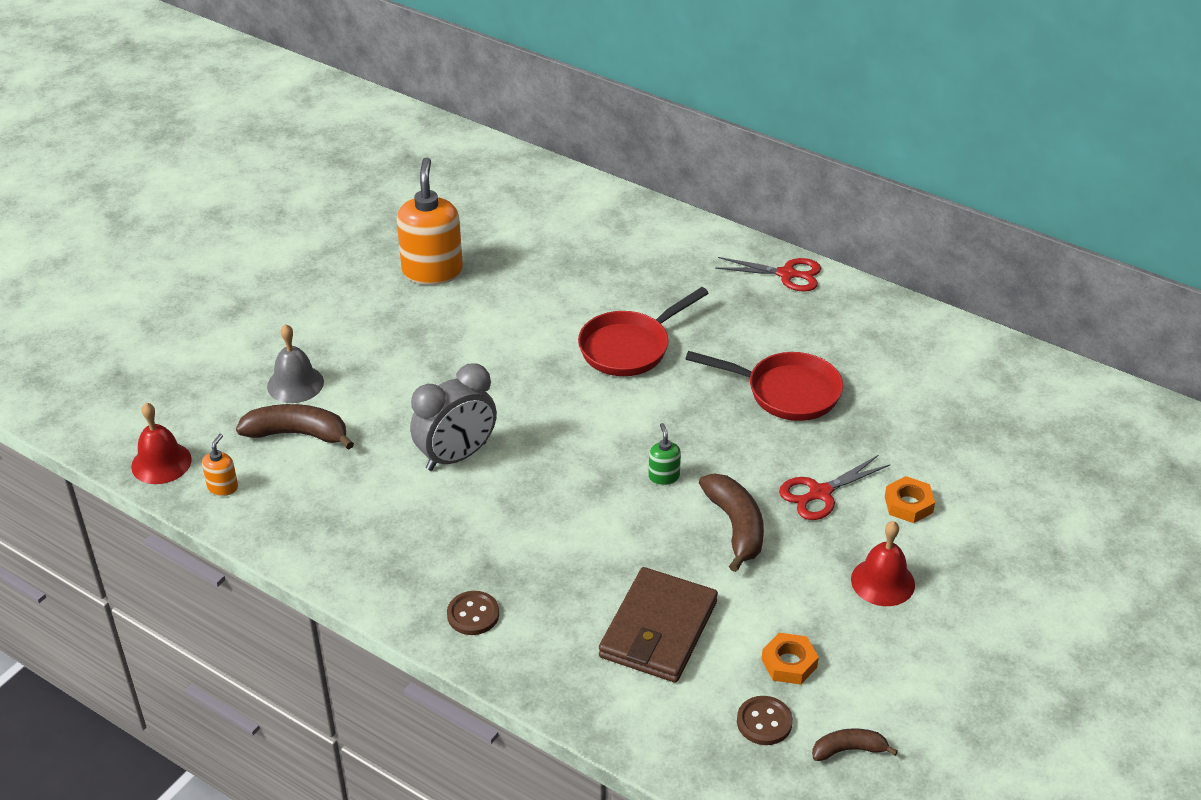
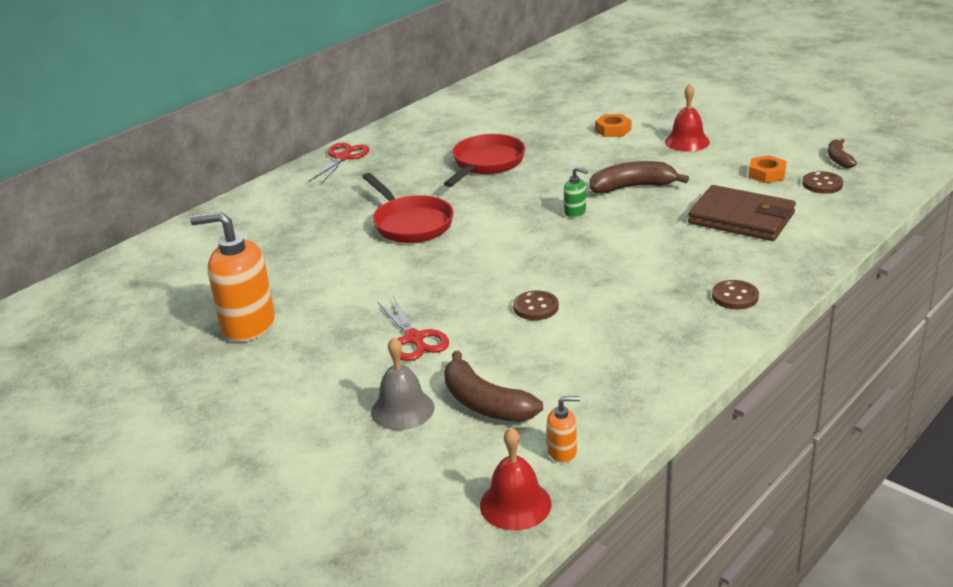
camera: 80 degrees left, 10 degrees down
(223, 487) = (562, 452): orange soap dispenser -> orange soap dispenser turned 150 degrees clockwise
(297, 434) = (485, 404): brown banana -> brown banana turned 60 degrees counterclockwise
(456, 456) = (536, 307): grey clock -> brown button
(664, 477) = (575, 212): green soap dispenser -> green soap dispenser turned 150 degrees counterclockwise
(820, 493) = (599, 157): red scissors -> red scissors (414, 339)

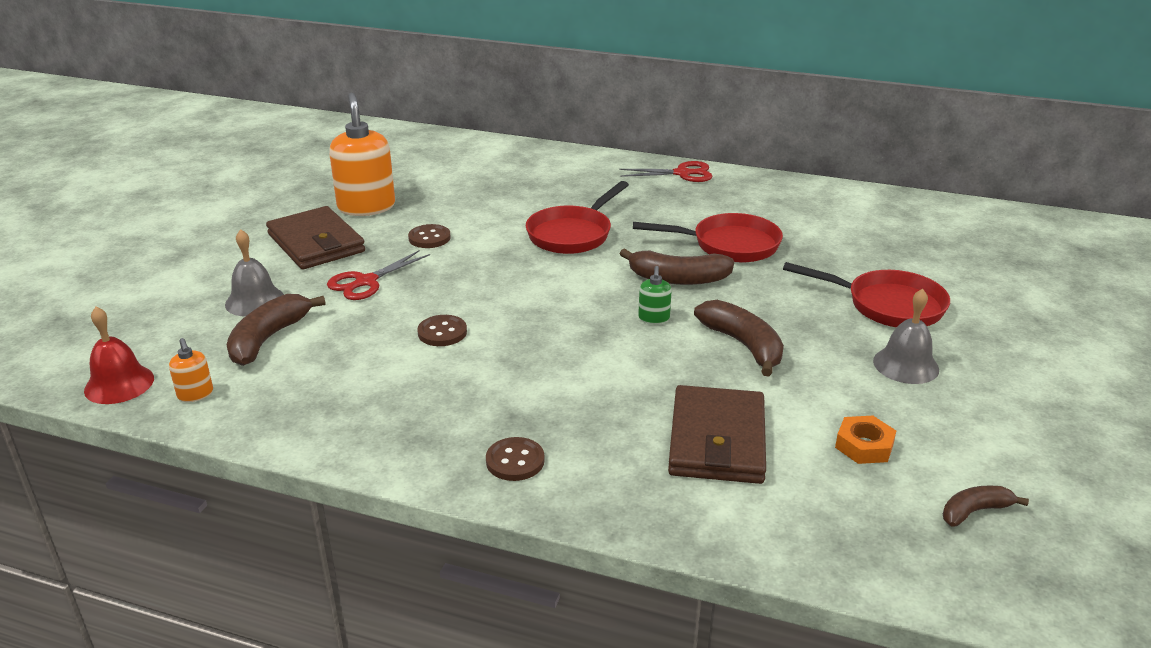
camera: 65 degrees right, 0 degrees up
(304, 363) = (316, 243): none -> brown wallet
(523, 193) = (678, 279): none -> brown banana
(613, 130) = (887, 305): orange nut -> red pan
(687, 141) = (906, 365): red bell -> grey bell
(822, 184) = (873, 502): brown button -> brown button (429, 238)

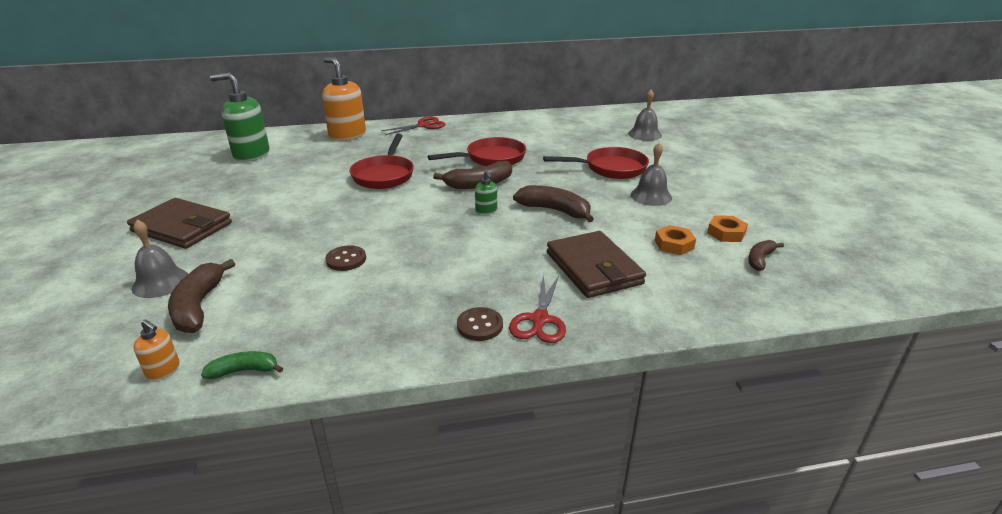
camera: 30 degrees left, 0 degrees up
(119, 384) = (72, 388): red bell -> none
(258, 421) = (244, 370): none -> green banana
(366, 207) = (205, 193): orange soap dispenser -> orange soap dispenser (347, 135)
(366, 282) = (251, 243): red scissors -> red scissors (540, 319)
(429, 238) = (278, 201): brown button -> none
(448, 168) = (251, 155): none -> green soap dispenser
(964, 456) = (726, 233): none -> orange nut
(1002, 264) = (644, 134): none -> grey bell

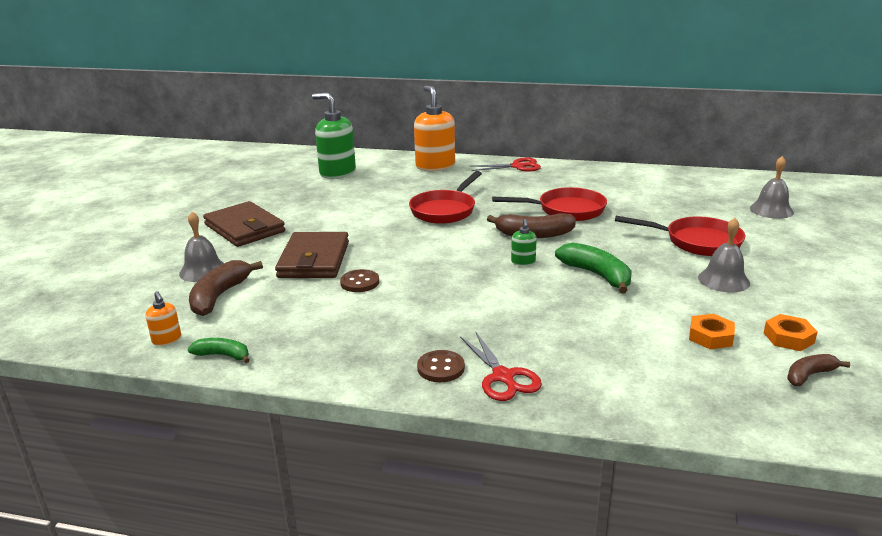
camera: 25 degrees right, 5 degrees down
(540, 319) = (503, 377): red scissors -> red scissors turned 60 degrees counterclockwise
(554, 210) = (597, 275): brown banana -> green banana
(594, 268) = (596, 341): brown wallet -> brown wallet (314, 260)

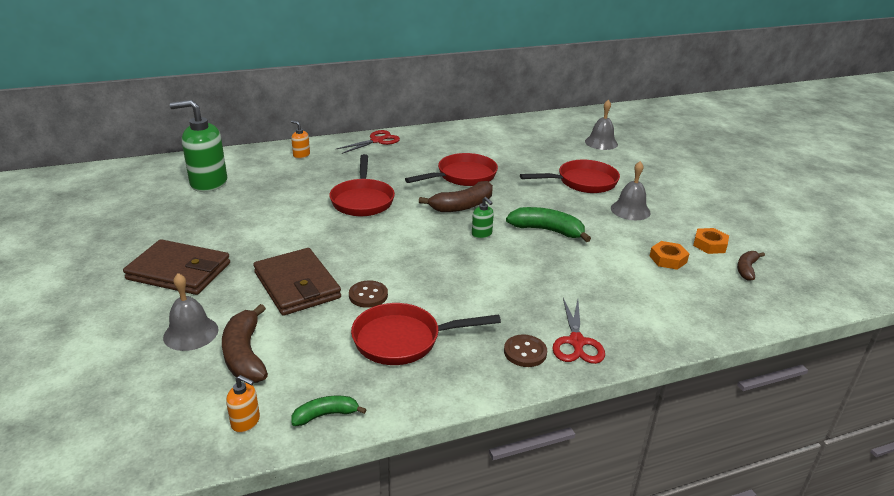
camera: 35 degrees left, 5 degrees up
(346, 323) = (403, 340): none -> red pan
(435, 166) = (301, 155): orange soap dispenser -> orange soap dispenser, size x0.45
(503, 377) = (576, 342): red scissors -> red scissors turned 60 degrees clockwise

